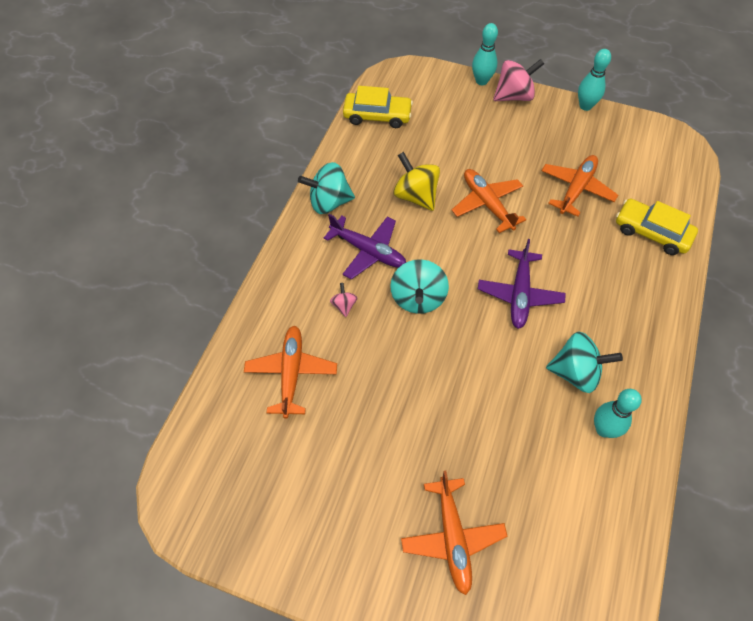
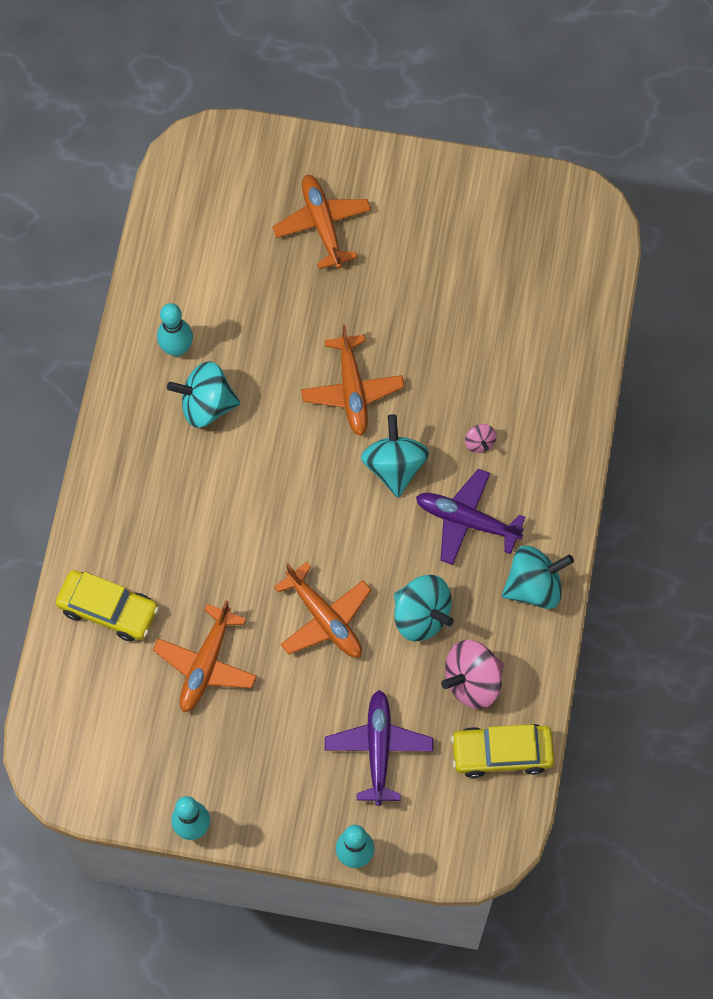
camera: 170 degrees right, 10 degrees up
(291, 373) = (518, 354): orange plane -> orange plane (352, 391)
(415, 196) = (421, 616): yellow spinning top -> turquoise spinning top
(514, 96) = (302, 829): pink spinning top -> pink spinning top (472, 681)
(519, 294) = (274, 492): purple plane -> purple plane (378, 748)

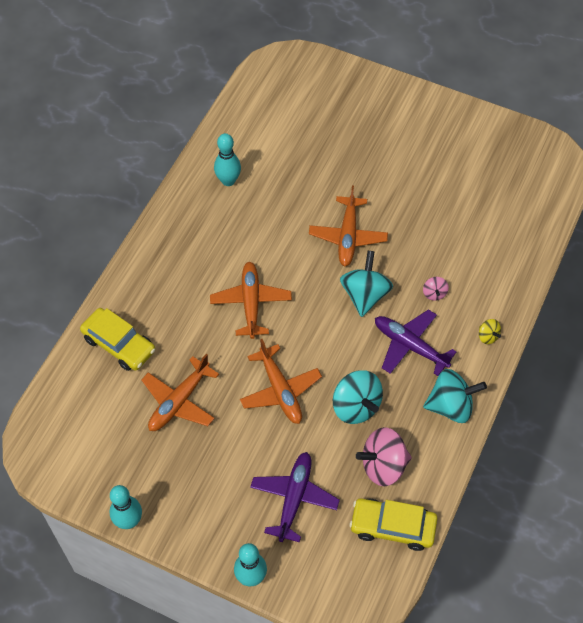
camera: 15 degrees right, 10 degrees down
(206, 405) = (237, 222): turquoise spinning top -> none
(322, 224) = (357, 125): orange plane -> orange plane (251, 303)
(558, 484) = (487, 336): none -> yellow spinning top

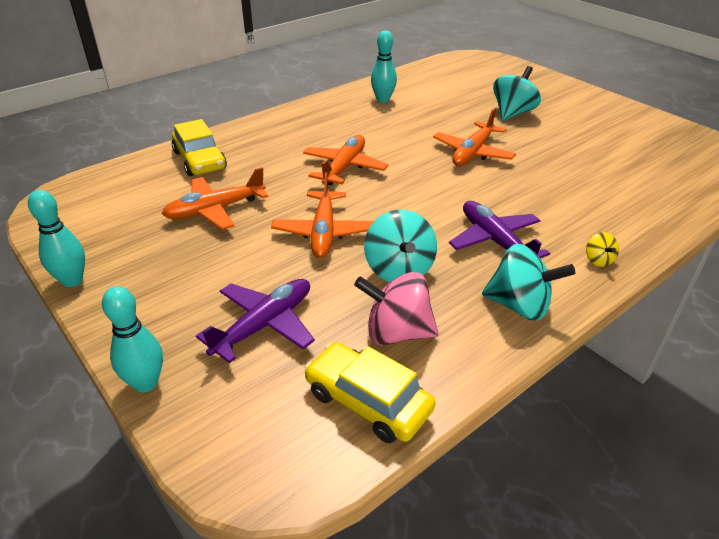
camera: 25 degrees right, 20 degrees down
(365, 295) = (465, 192): turquoise spinning top -> turquoise spinning top (512, 113)
(434, 293) = (546, 211): pink spinning top -> none

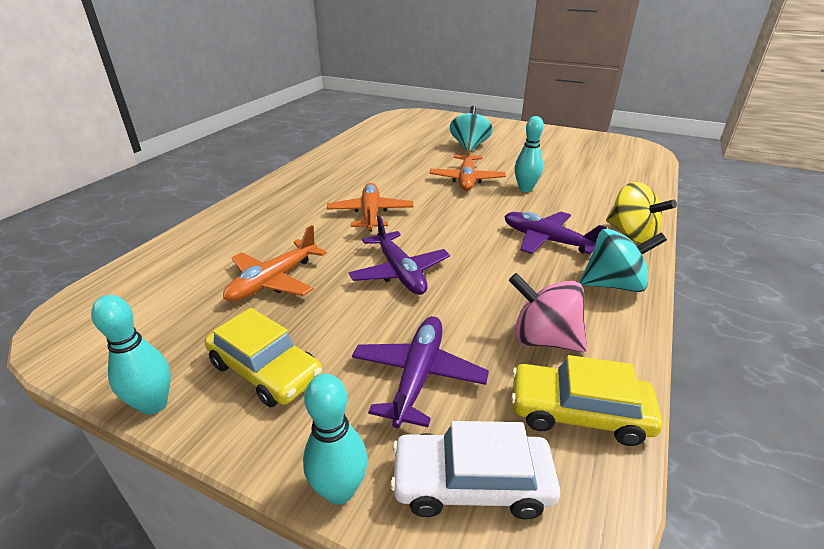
camera: 25 degrees left, 5 degrees down
(199, 160) = (219, 239): yellow car -> yellow car (265, 370)
(237, 416) = (471, 483): none -> white car
(323, 232) = (400, 272): orange plane -> purple plane
(383, 100) = (357, 155): turquoise bowling pin -> turquoise bowling pin (525, 189)
(397, 332) = (543, 339): pink spinning top -> pink spinning top turned 45 degrees clockwise
(399, 270) = (494, 285): turquoise spinning top -> none
(598, 260) = (631, 234): yellow spinning top -> yellow spinning top, size x2.06

